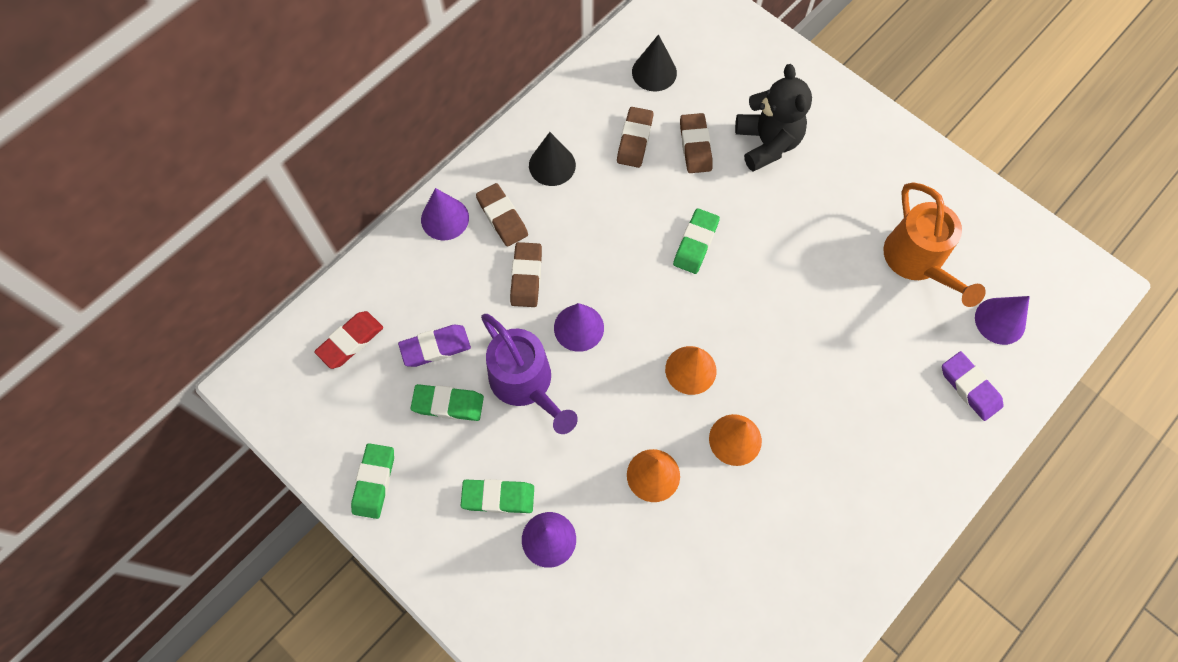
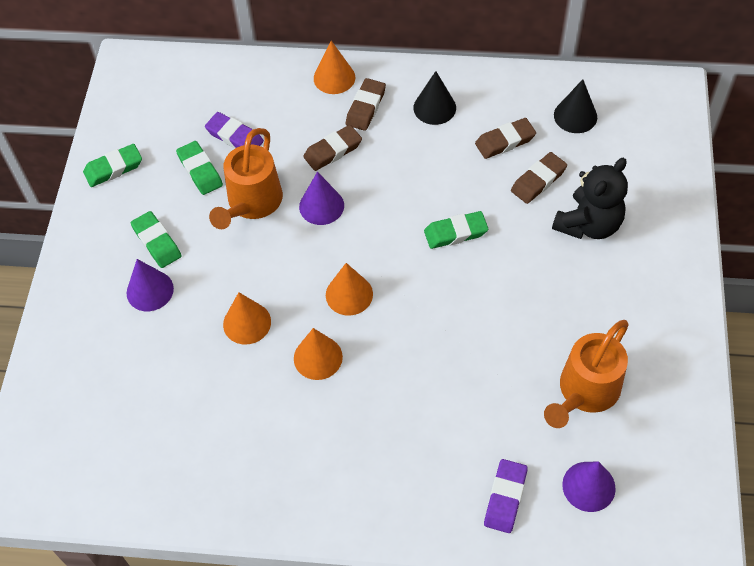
camera: 55 degrees right, 10 degrees down
(350, 341) = (199, 90): red eraser -> none
(445, 218) = (334, 77): purple cone -> orange cone
(526, 384) = (251, 204): purple watering can -> orange watering can

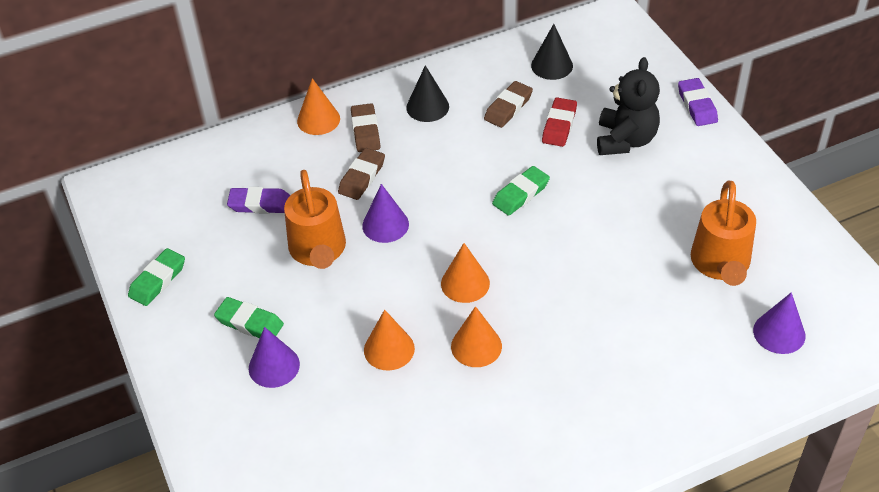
camera: 30 degrees left, 10 degrees down
(200, 171) = (247, 246): green eraser -> none
(505, 497) = (721, 375): purple eraser -> purple eraser (697, 105)
(538, 180) = (559, 125): brown eraser -> red eraser

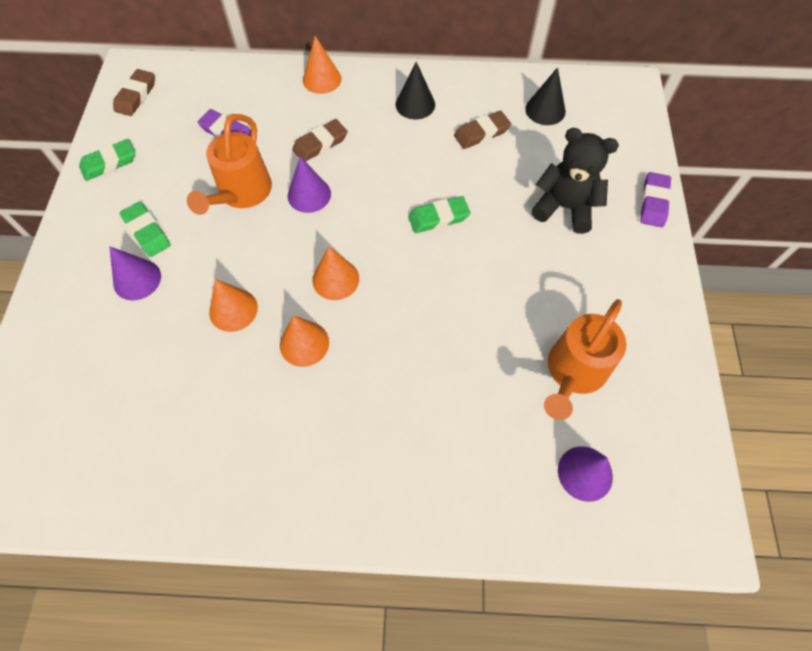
camera: 25 degrees right, 15 degrees up
(365, 131) = (351, 105): brown eraser -> brown eraser (136, 96)
(559, 125) = (514, 168): red eraser -> none
(625, 140) = (564, 207): black teddy bear -> black teddy bear turned 105 degrees counterclockwise

